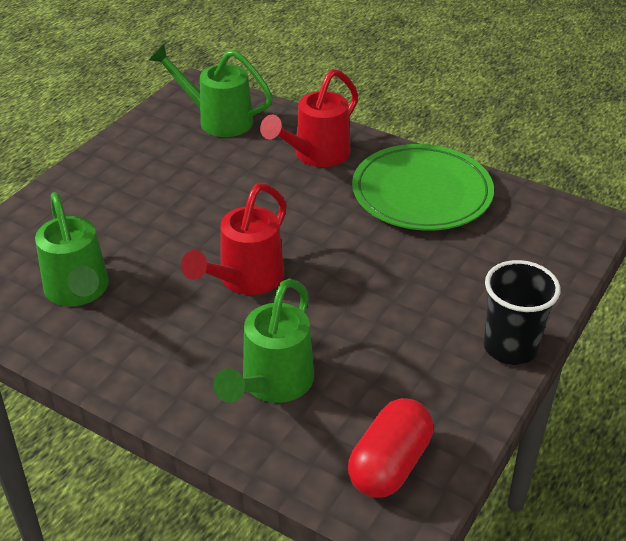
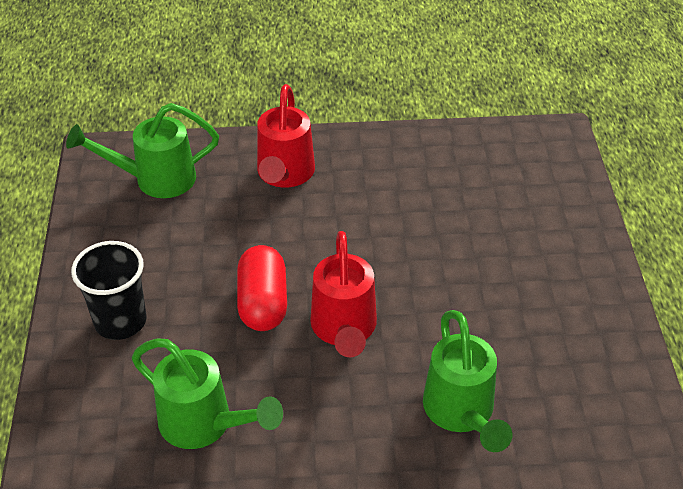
camera: 35 degrees left, 5 degrees up
(389, 464) = (611, 427): red capsule -> red capsule (263, 303)
(422, 193) = (409, 170): green plate -> none
(510, 347) = (601, 276): black cup -> black cup (120, 321)

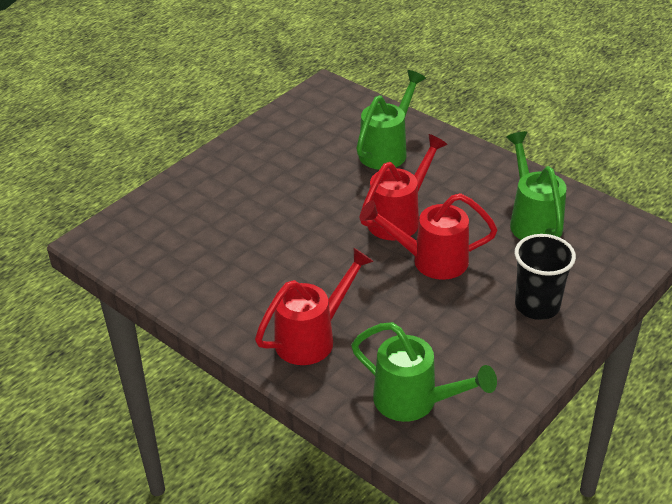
camera: 135 degrees left, 5 degrees down
(263, 303) = (431, 260): red capsule -> red watering can

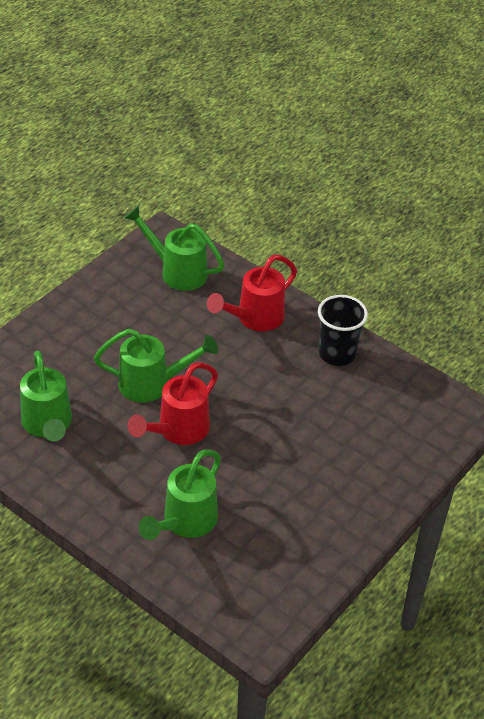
camera: 175 degrees right, 5 degrees up
(431, 260) = (152, 384): red watering can -> green watering can
(537, 306) = (68, 340): black cup -> black cup (337, 354)

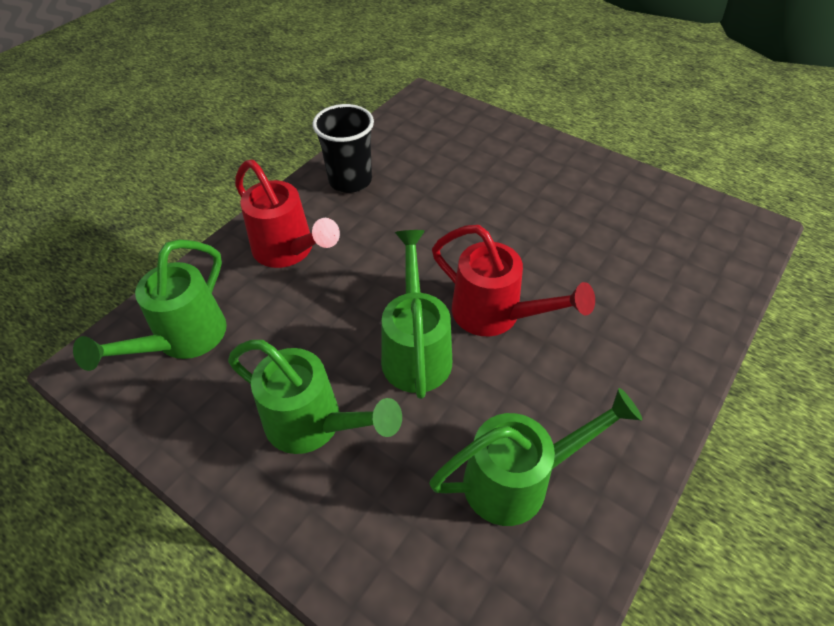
camera: 90 degrees left, 5 degrees up
(185, 522) = (638, 297): green watering can -> green watering can (313, 424)

